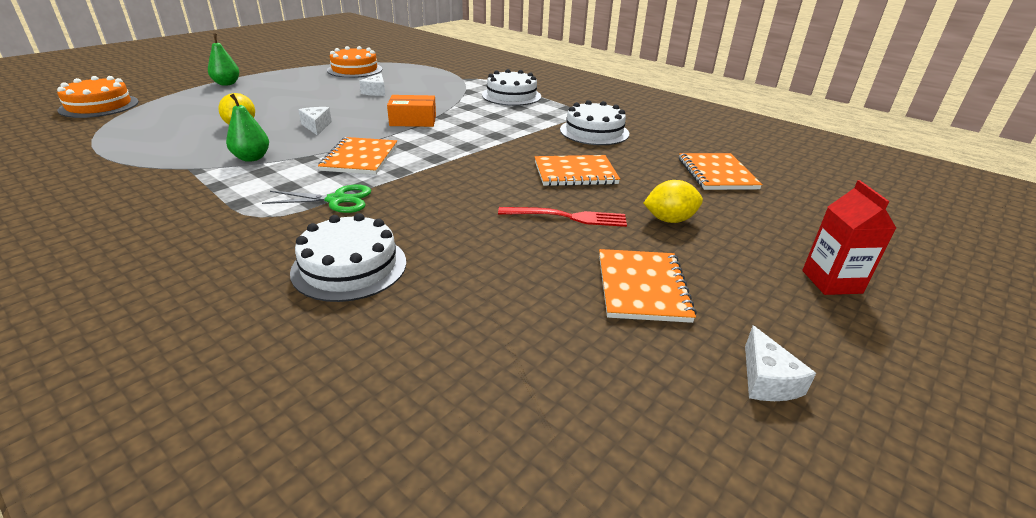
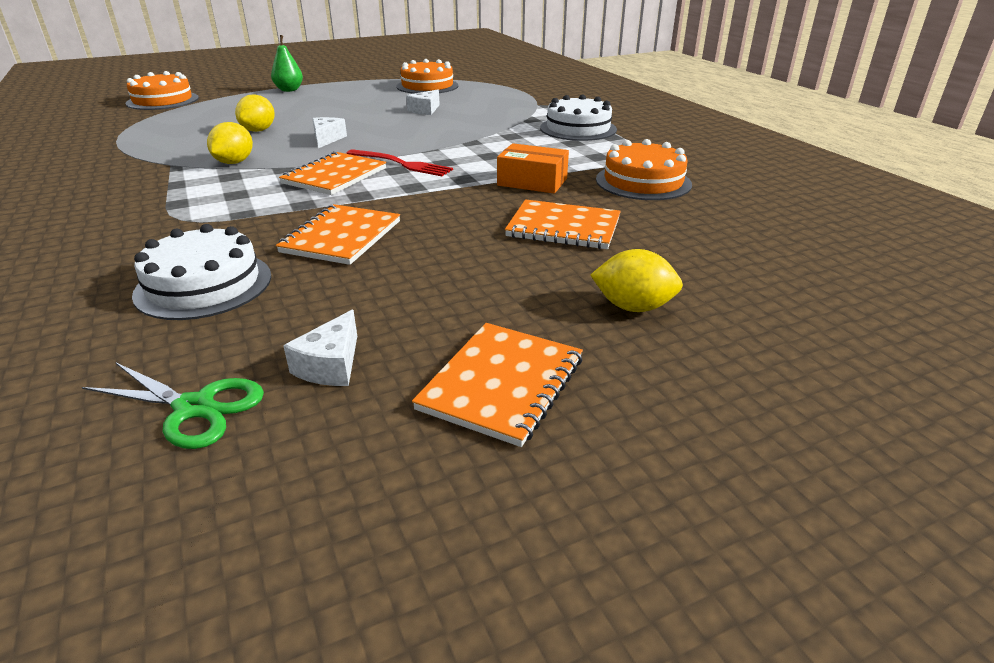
camera: 25 degrees right, 0 degrees up
(252, 158) = (234, 162): green pear -> yellow lemon
(337, 200) = (266, 215): green scissors -> green scissors (194, 408)
(413, 121) = (432, 144): orange box -> orange box (532, 182)
(569, 217) = (498, 278): red fork -> red fork (402, 164)
(594, 131) = (643, 182): white cake -> orange cake
(716, 174) = (772, 259): orange notebook -> orange notebook (341, 237)
(767, 380) = (548, 559): white cheese -> white cheese (331, 365)
(831, 282) = (811, 449): red carton -> none

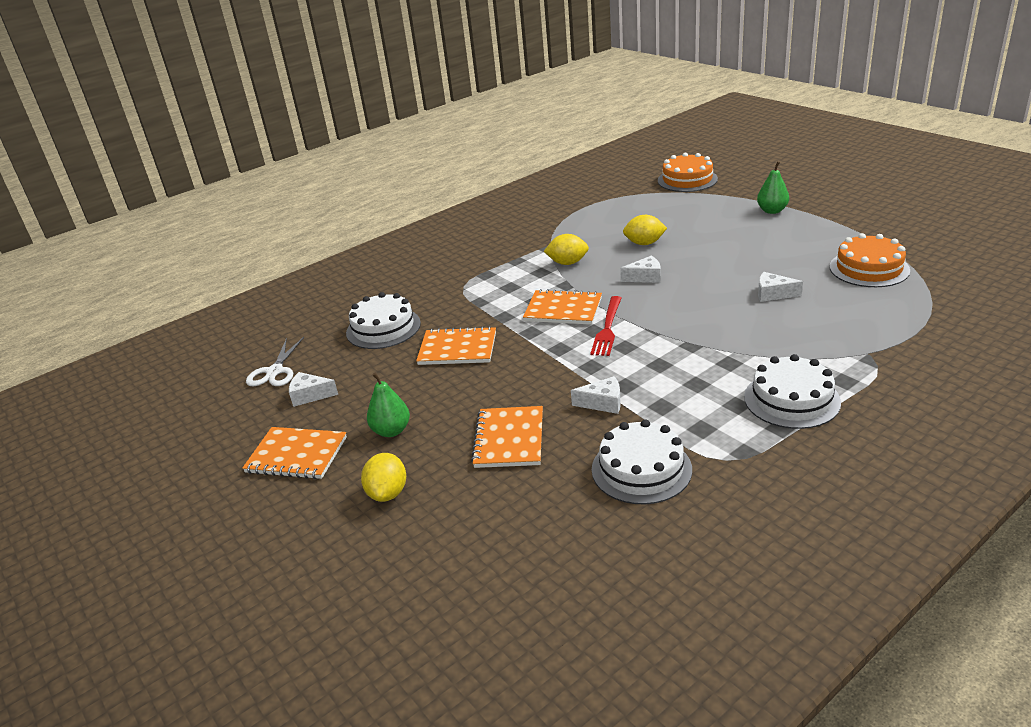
camera: 80 degrees right, 0 degrees up
(194, 408) = (275, 371): green scissors -> white scissors
(495, 296) = (391, 431): none -> green pear
(532, 182) = (603, 403): orange box -> white cheese
(643, 182) = (641, 469): orange cake -> white cake

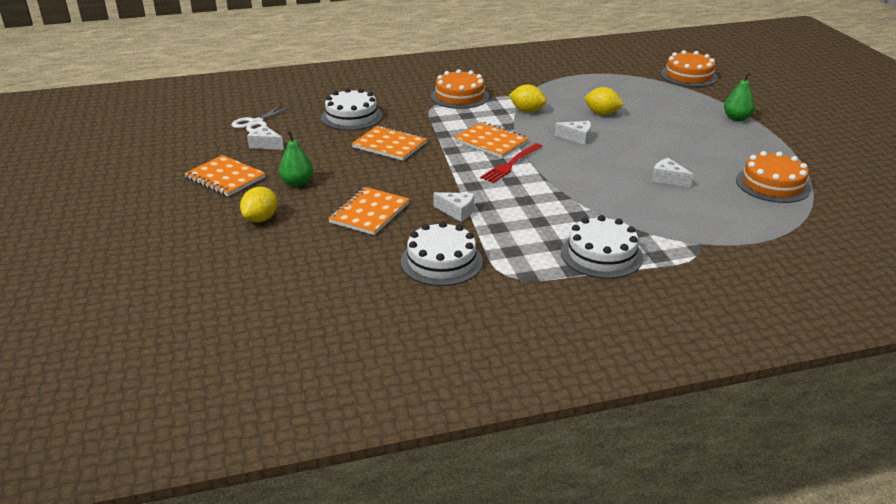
camera: 20 degrees right, 0 degrees up
(482, 267) = (460, 96): none -> orange cake

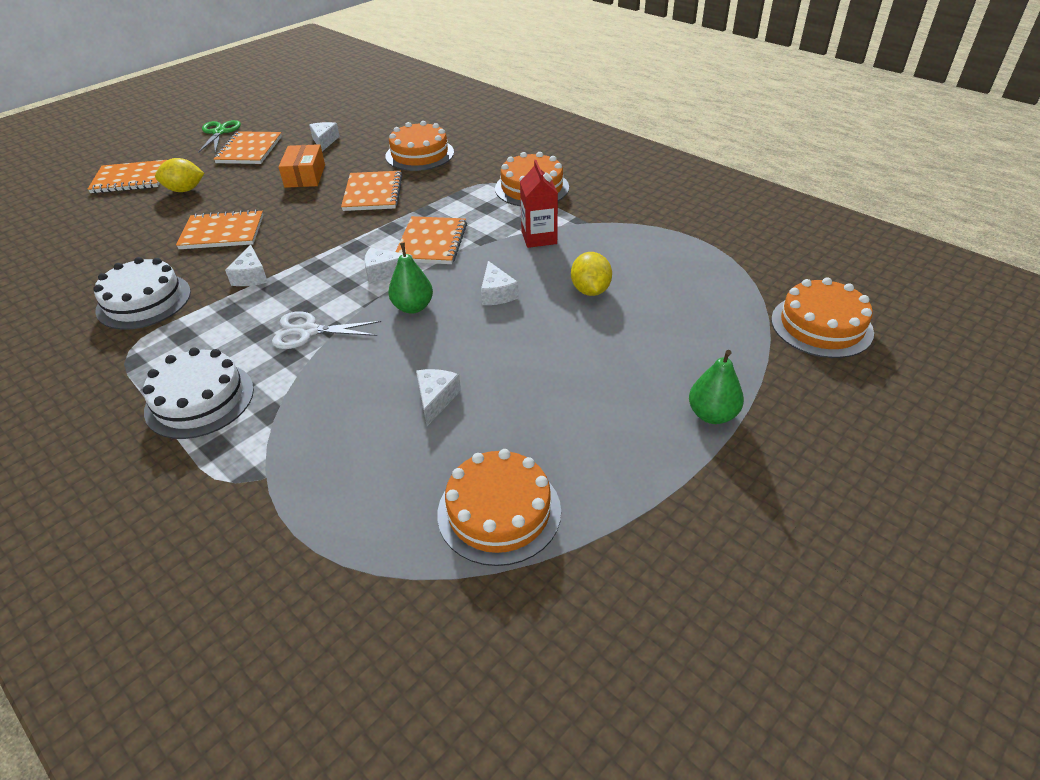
camera: 60 degrees right, 10 degrees up
(158, 185) = (219, 132): none -> green scissors
(190, 243) = (130, 179): none -> orange notebook
(256, 123) = (364, 122): white scissors -> white scissors (308, 331)
(297, 183) = (260, 180): green pear -> green pear (413, 307)
(318, 164) = (305, 176): none -> orange box
(351, 116) = (419, 154): white cake -> orange cake
(510, 165) = (384, 272): red fork -> white cheese
(527, 111) = (539, 238): yellow lemon -> red carton

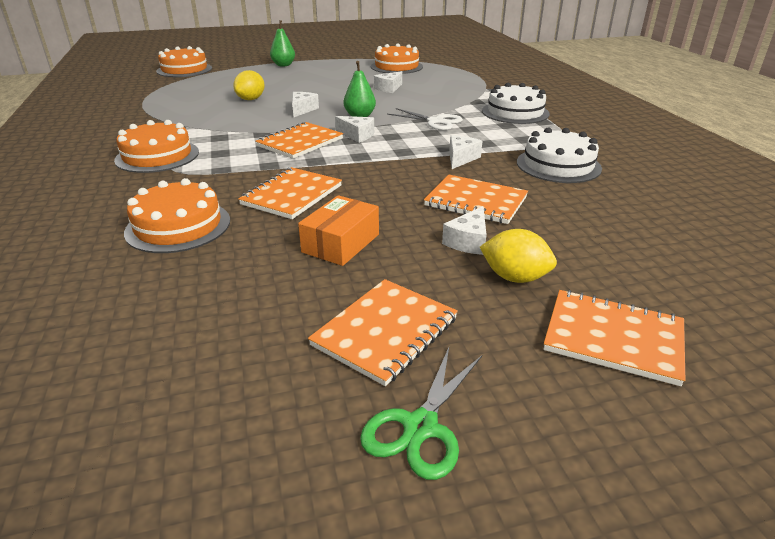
camera: 150 degrees left, 10 degrees down
(324, 141) = (256, 301): white cheese -> white cheese (468, 241)
(539, 238) = (225, 126): red carton -> none

